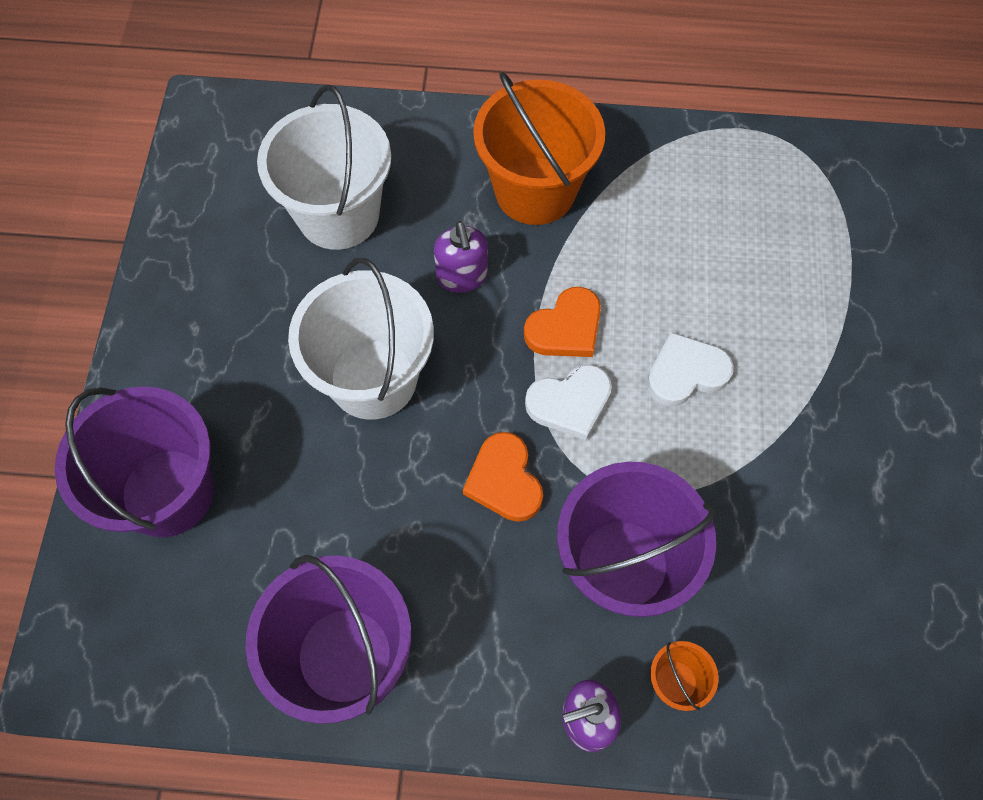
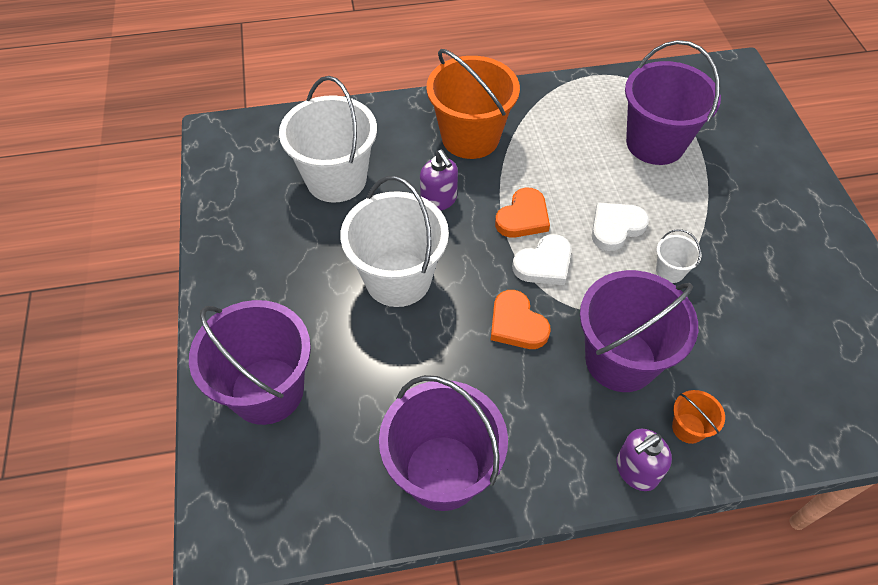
camera: 15 degrees left, 10 degrees down
(736, 455) = (670, 271): none -> white bucket
(789, 256) = (655, 143): none -> purple bucket

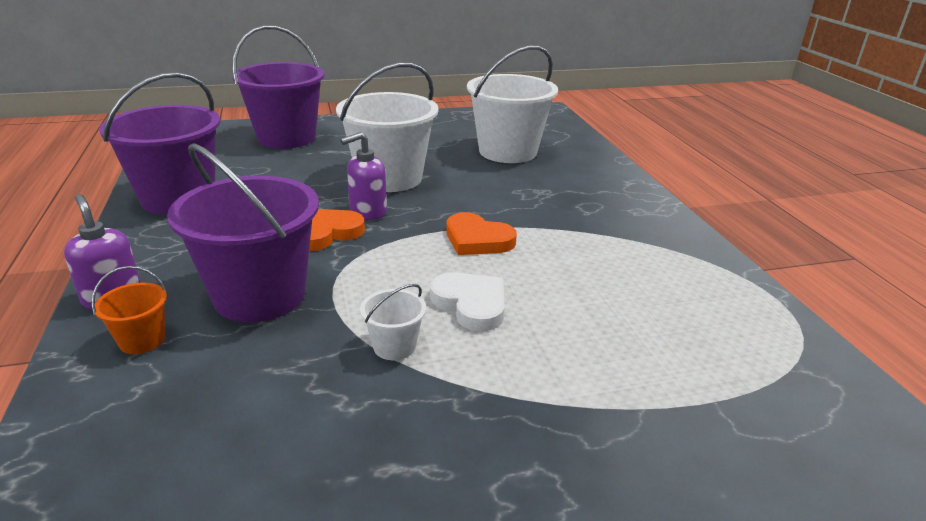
camera: 85 degrees right, 25 degrees down
(439, 200) = (493, 195): purple soap dispenser -> purple soap dispenser (367, 211)
(470, 137) = (594, 210): orange bucket -> none
(544, 264) = (408, 251): white heart -> none
(655, 143) = (657, 353): purple bucket -> none

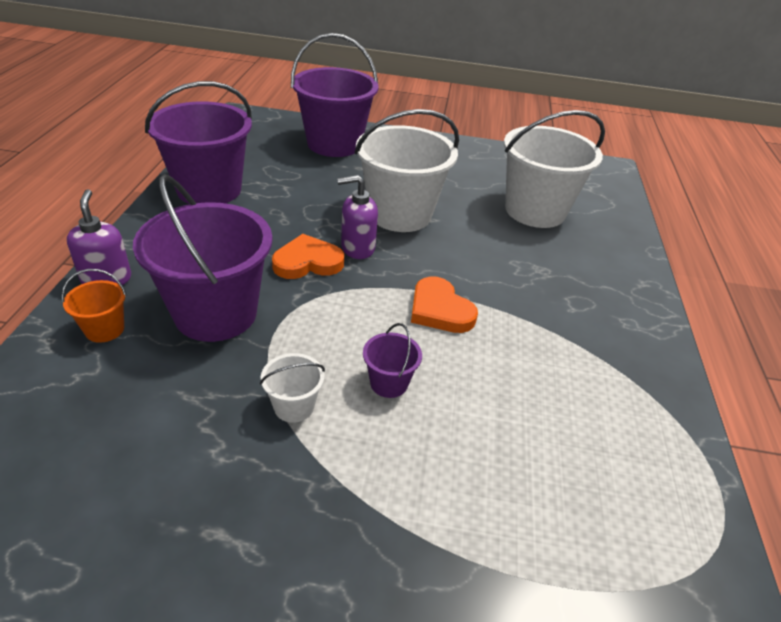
camera: 20 degrees right, 10 degrees up
(471, 304) = (389, 383): white heart -> purple bucket

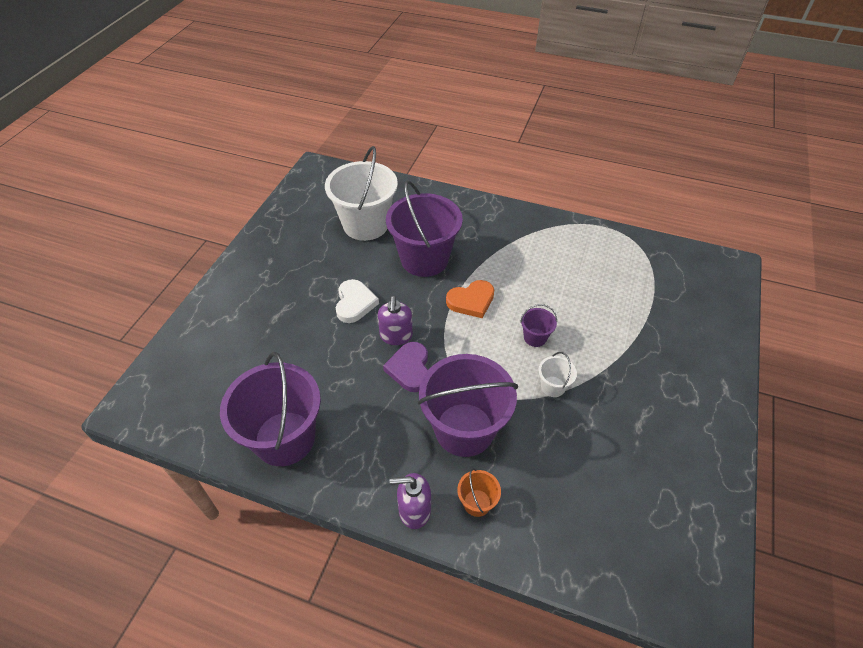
camera: 75 degrees left, 10 degrees up
(307, 262) = (410, 369): orange heart -> purple heart
(334, 144) = (223, 333): purple bucket -> purple bucket (424, 259)
(400, 214) = (355, 303): white bucket -> white heart

